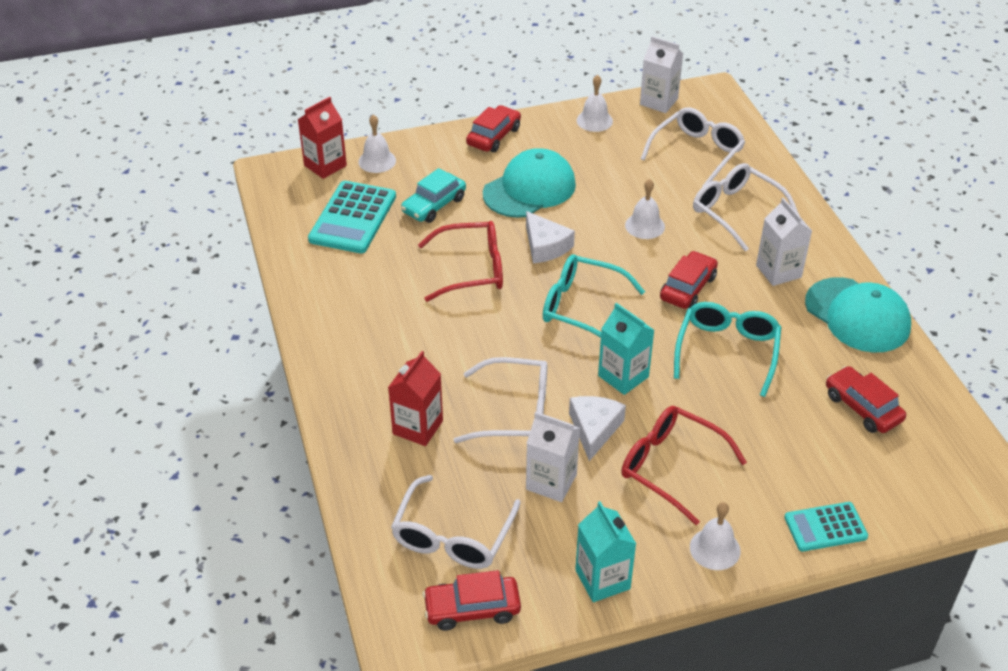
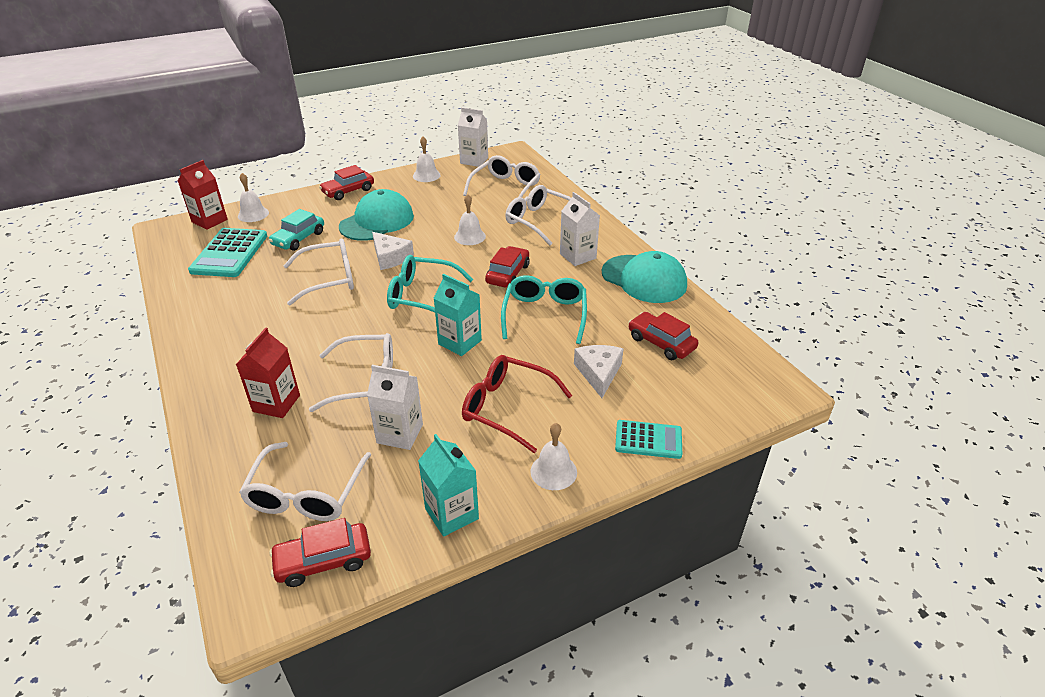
camera: 10 degrees left, 5 degrees down
(471, 270) = (328, 279): red glasses -> white glasses
(493, 136) = (348, 191): red car -> red car turned 150 degrees counterclockwise
(594, 429) = (437, 386): white cheese -> white cheese (598, 373)
(825, 527) = (648, 440): turquoise calculator -> turquoise calculator turned 150 degrees counterclockwise

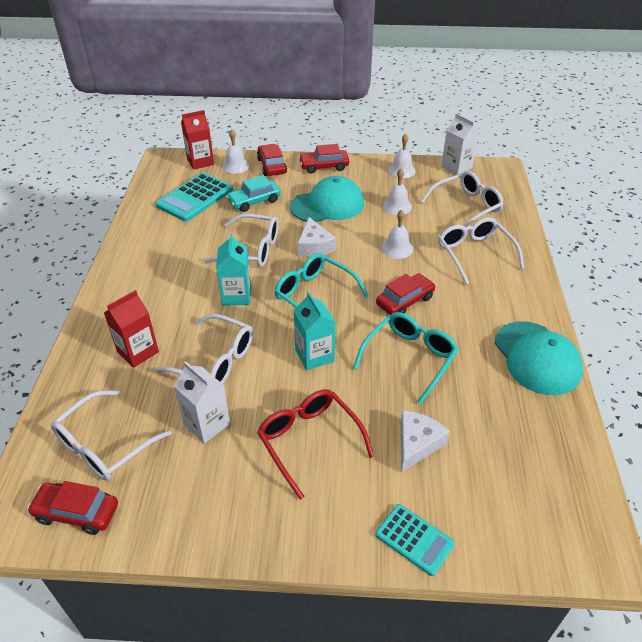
camera: 30 degrees right, 5 degrees up
(451, 514) = (194, 522): turquoise carton -> turquoise carton (236, 295)
(553, 471) = (304, 527): white bell -> white bell (397, 206)
(578, 256) = (486, 306): white carton -> none
(661, 343) = (503, 438): red car -> red car (272, 166)

